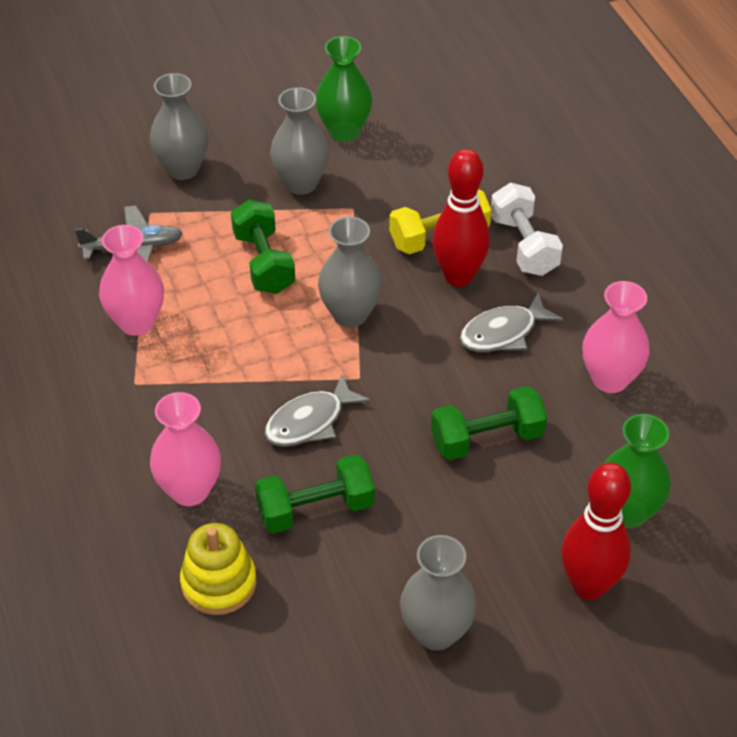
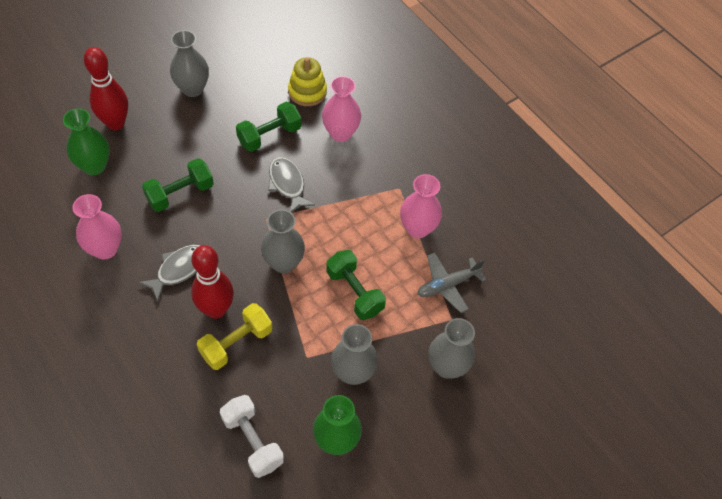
camera: 160 degrees right, 10 degrees up
(310, 421) = (287, 184): grey fish -> grey fish turned 60 degrees counterclockwise
(523, 245) = (172, 349): white dumbbell -> white dumbbell (253, 441)

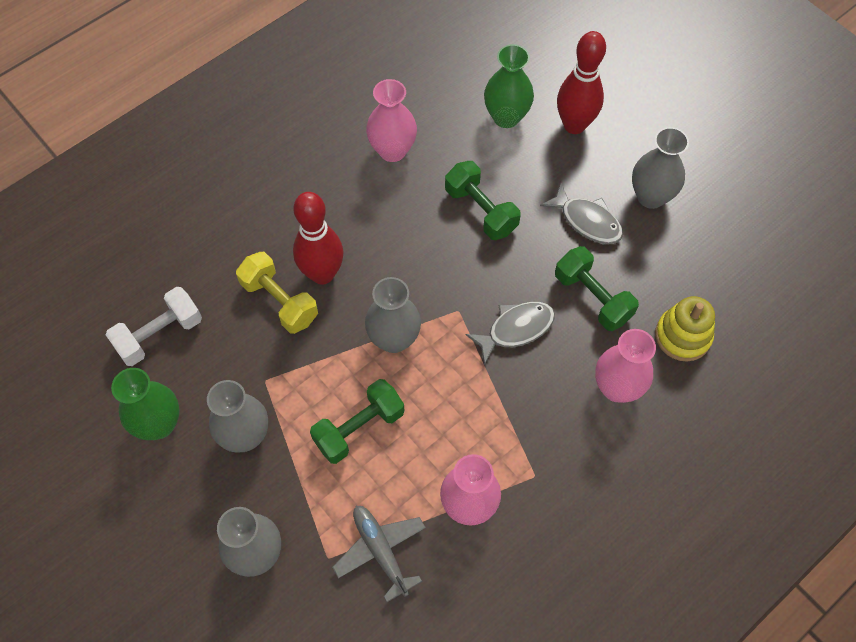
camera: 90 degrees right, 5 degrees up
(179, 270) = (372, 227): grey fish -> grey fish (587, 221)

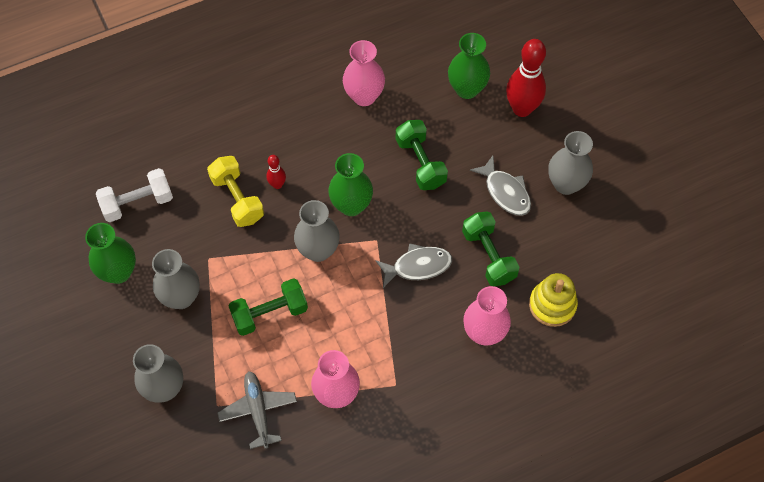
camera: 15 degrees right, 0 degrees up
(322, 274) = (277, 185): red bowling pin -> red bowling pin, size x0.48
(416, 277) = (351, 205): none -> green vase

